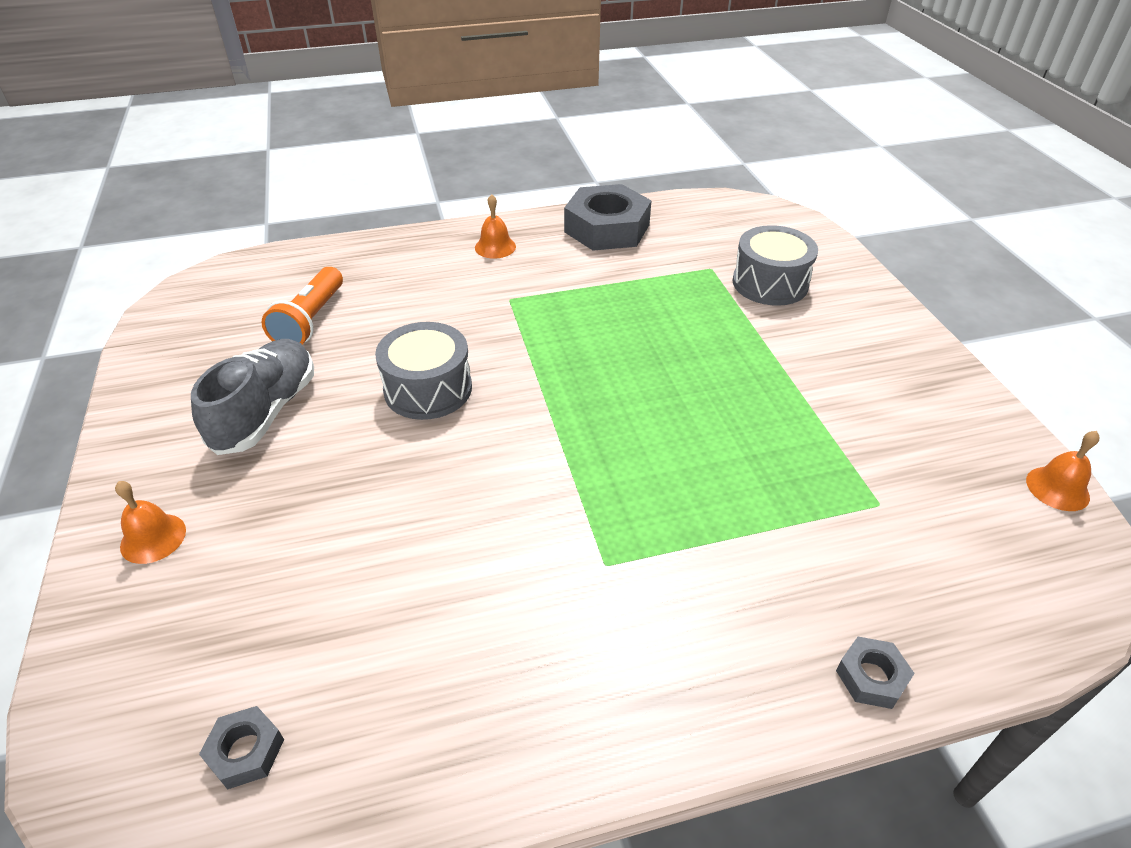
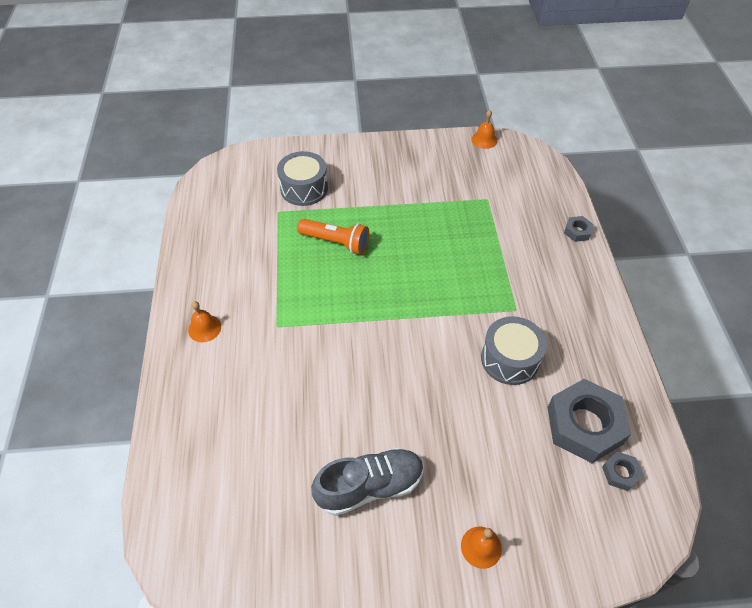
camera: 80 degrees left, 10 degrees up
(266, 412) = (369, 486): grey shoe -> grey shoe turned 135 degrees clockwise
(311, 321) = (265, 461): orange flashlight -> orange flashlight (336, 242)
(428, 389) = (366, 382): grey drum -> grey drum (510, 359)
(607, 228) = (206, 256): grey nut -> grey nut (584, 425)

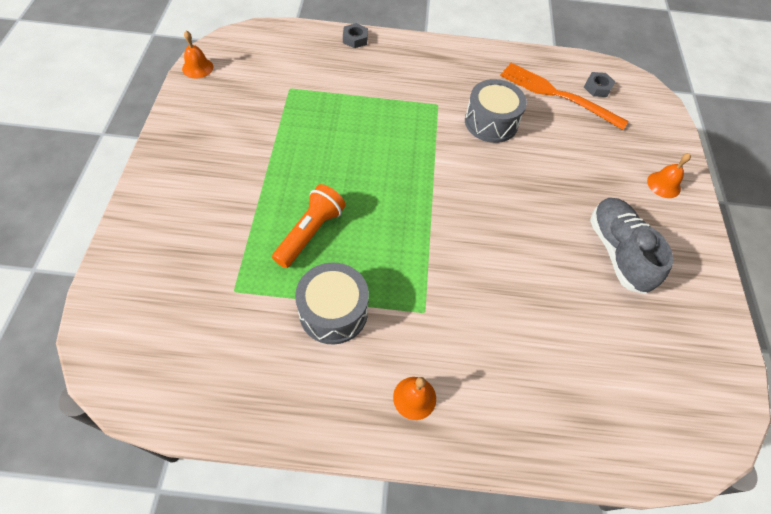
camera: 85 degrees left, 5 degrees up
(304, 188) = (202, 254): grey drum -> grey drum (333, 312)
(584, 425) = (557, 95): grey nut -> orange fork

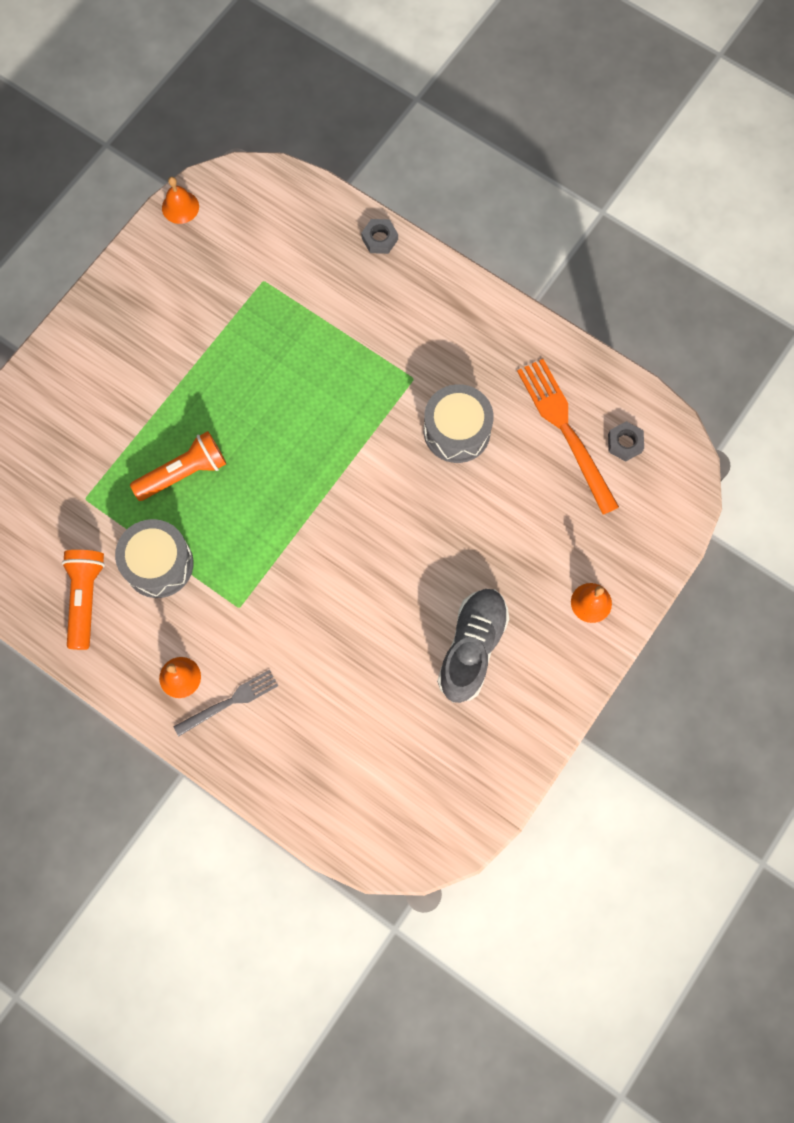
camera: 35 degrees right, 15 degrees up
(283, 374) = (85, 598): none -> orange flashlight
(472, 395) = (230, 702): none -> grey fork

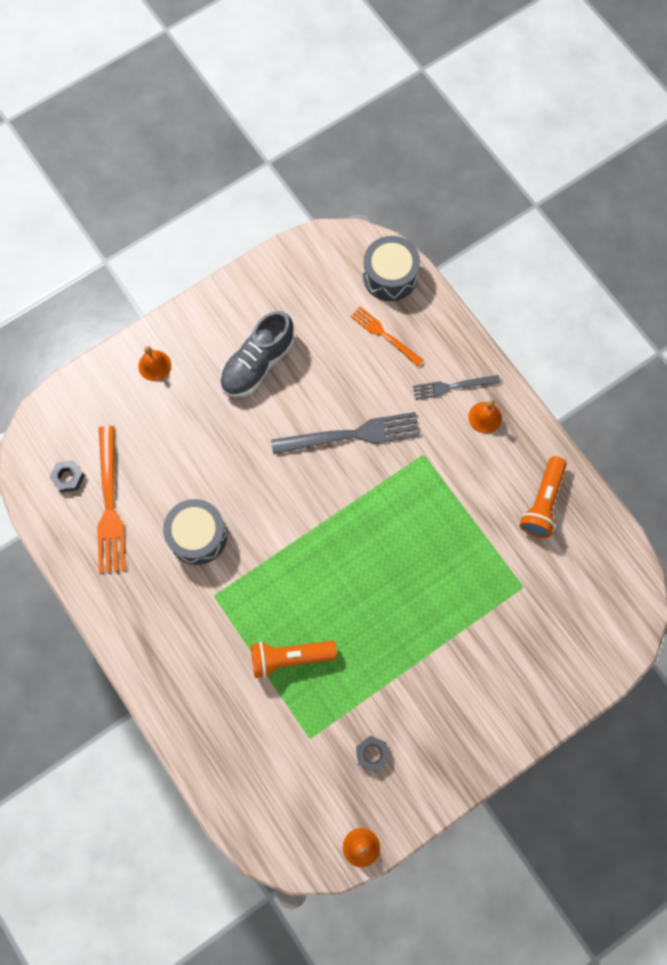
camera: 160 degrees left, 0 degrees up
(158, 564) = (477, 510): grey drum -> grey drum (390, 276)
(184, 473) = (434, 580): orange flashlight -> orange flashlight (289, 658)
(329, 601) = (352, 435): none -> grey fork
(333, 739) = (384, 335): none -> orange fork
(379, 239) = (190, 742): grey nut -> grey nut (372, 754)

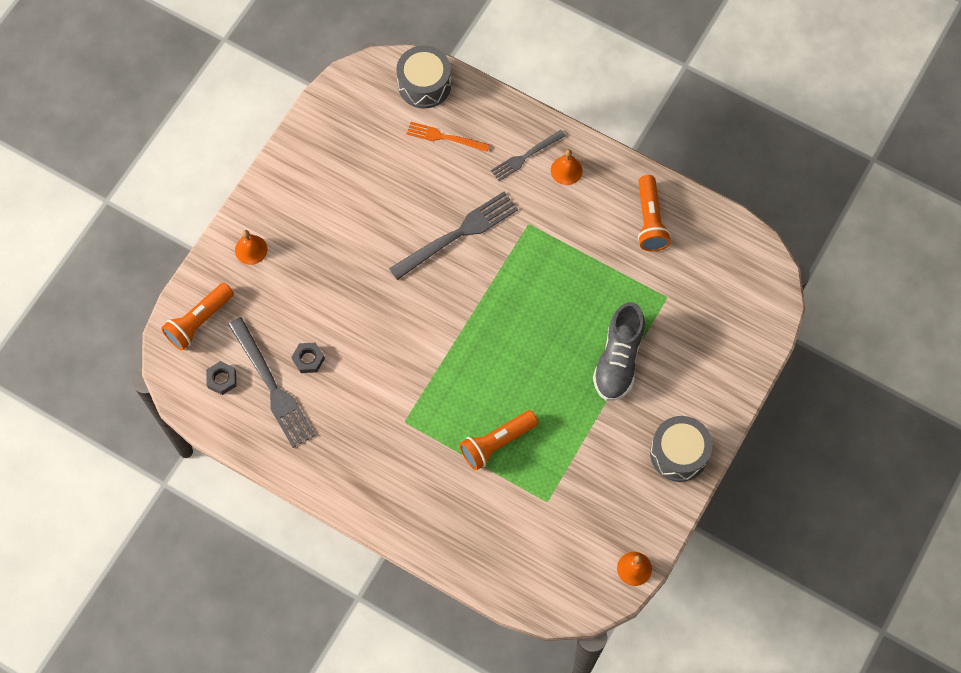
camera: 25 degrees left, 5 degrees down
(75, 413) = (199, 321): none -> orange flashlight
(109, 505) = (272, 386): orange fork -> grey fork
(197, 536) = (364, 378): grey drum -> grey drum (678, 453)
(258, 363) = (344, 209): grey shoe -> grey shoe (618, 360)
(372, 754) = (606, 489): grey nut -> grey nut (308, 359)

